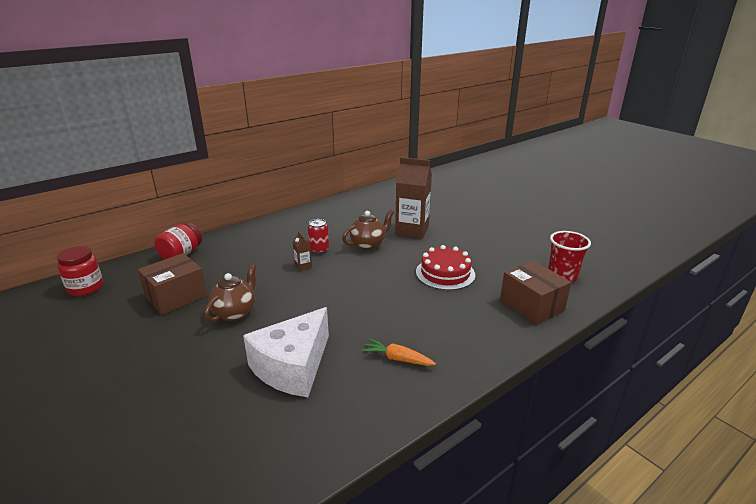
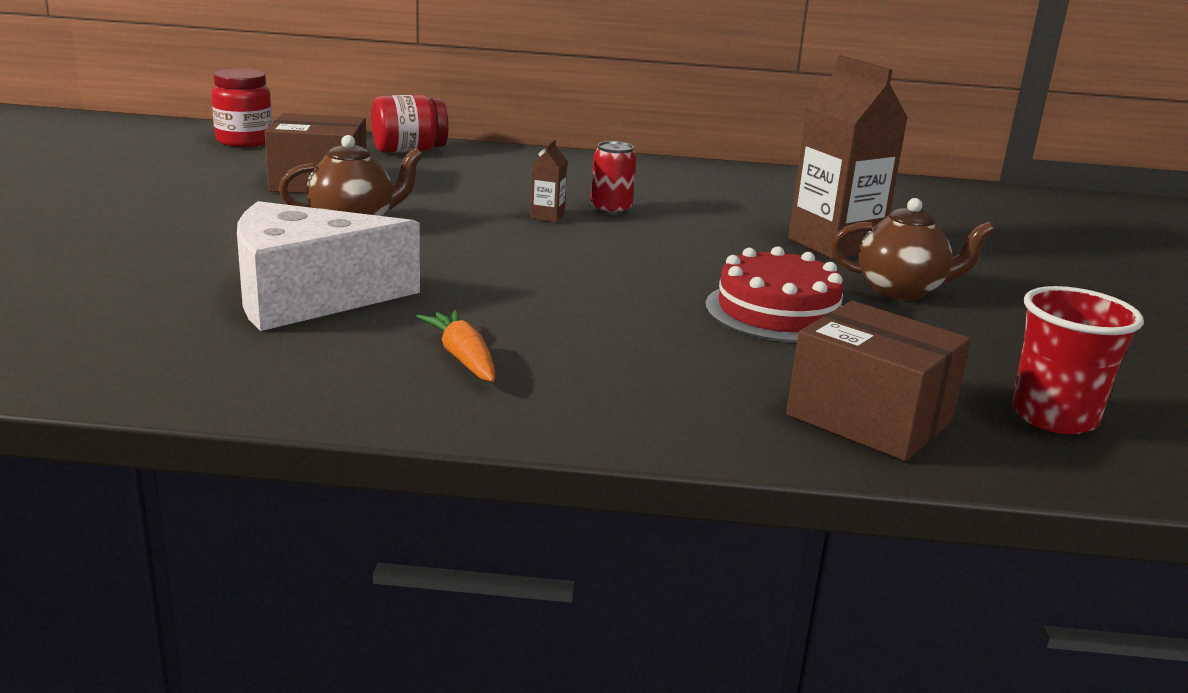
camera: 40 degrees right, 5 degrees down
(368, 245) = (708, 232): brown teapot -> brown teapot (901, 290)
(531, 305) = (869, 418): brown box -> brown box turned 60 degrees counterclockwise

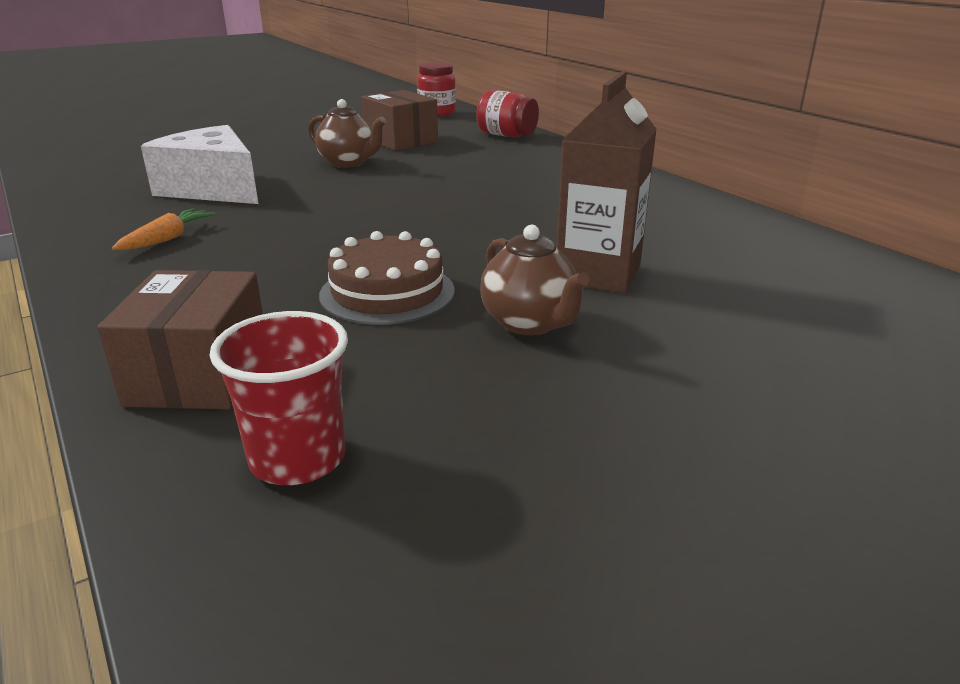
camera: 55 degrees right, 5 degrees up
(547, 216) = (457, 190): brown carton -> none
(611, 210) = (510, 198): red can -> none
(777, 312) = (387, 292): red cake -> brown cake

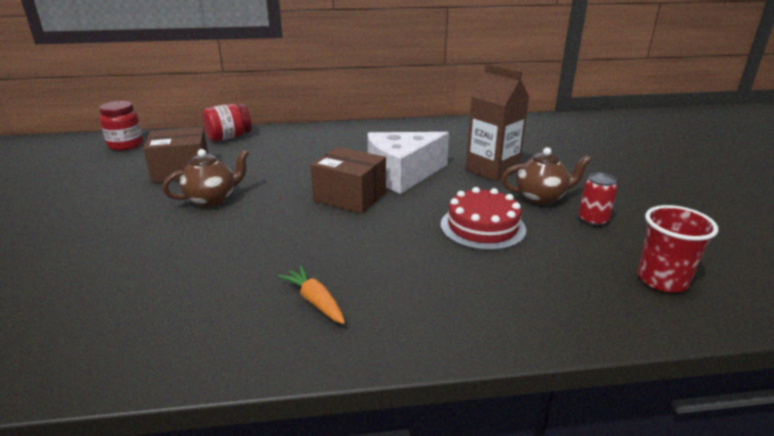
camera: 65 degrees left, 0 degrees up
(199, 374) = (568, 302): brown box -> brown box (350, 197)
(213, 189) = (201, 268): white cheese -> white cheese (402, 174)
(387, 292) = (482, 227): brown cake -> red cake
(485, 377) = (593, 220): none -> red can

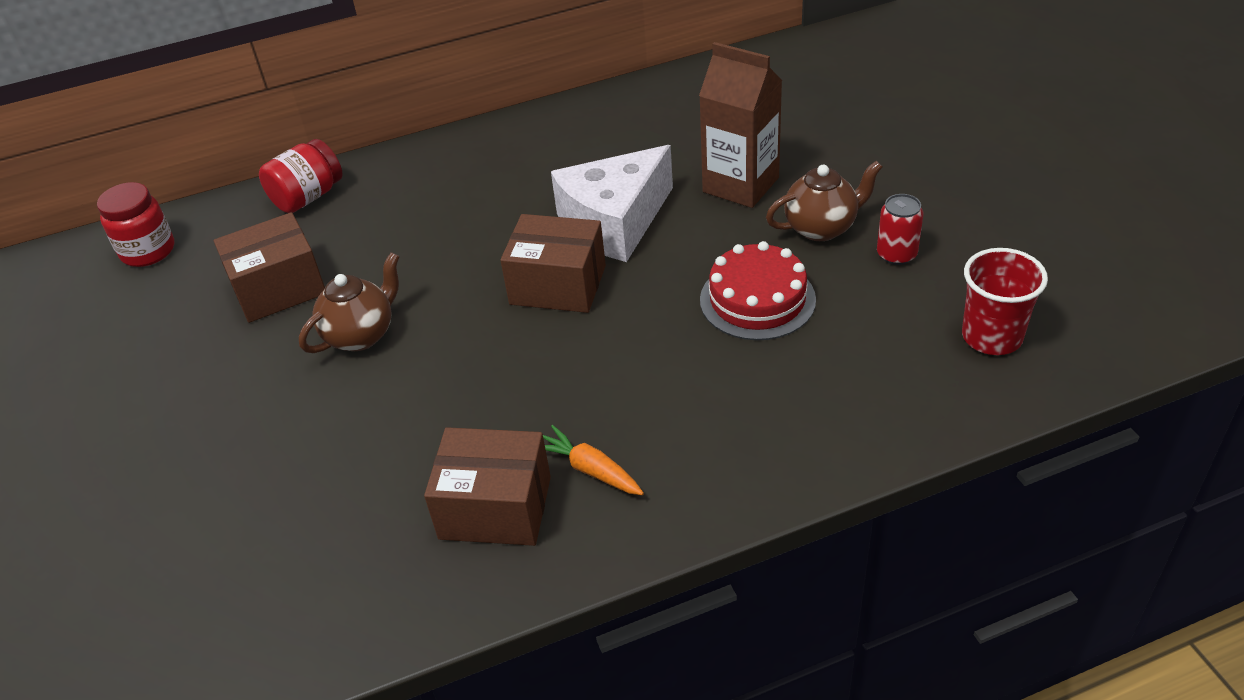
camera: 10 degrees left, 15 degrees up
(232, 311) = (495, 507): none -> brown box

